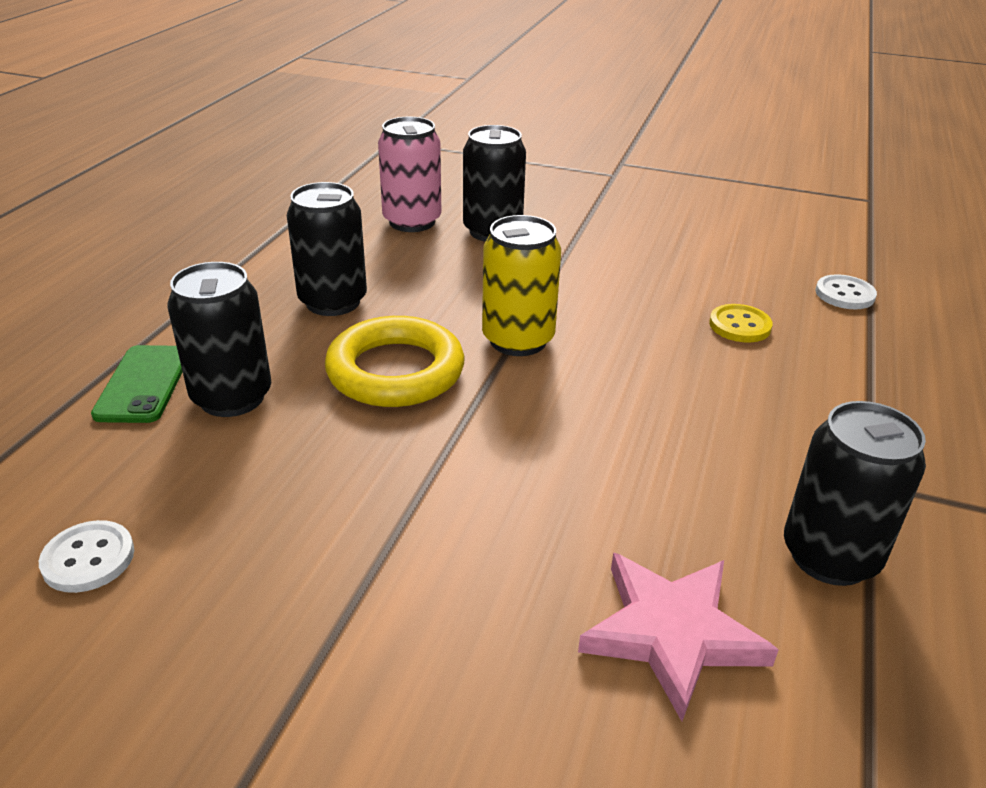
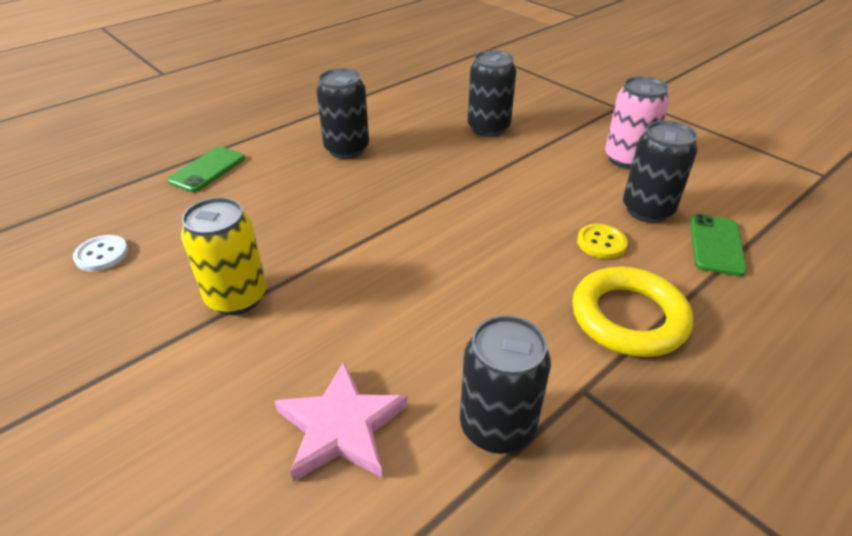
camera: 30 degrees right, 5 degrees up
(232, 397) = (242, 191): black can -> black can (647, 210)
(395, 371) = (341, 203): yellow ring -> yellow ring (628, 317)
(412, 222) = (442, 109): pink can -> pink can (627, 159)
(518, 340) = (433, 206): yellow can -> yellow can (237, 297)
(844, 294) = (716, 245): white button -> green phone

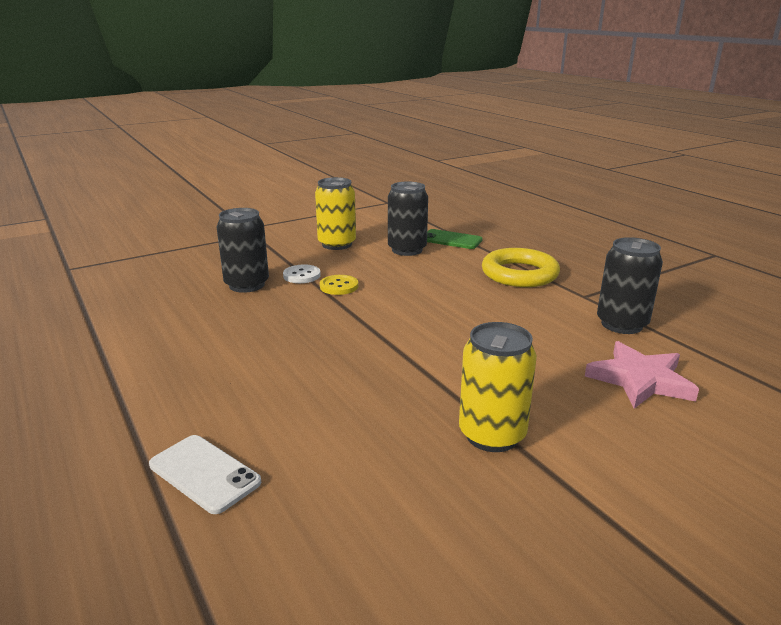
camera: 80 degrees left, 15 degrees down
(102, 255) = (390, 566): white button -> white button (302, 275)
(207, 169) = (204, 473): green phone -> white phone
(347, 149) = (230, 361): black can -> none
(601, 243) = (441, 269): yellow button -> yellow button (339, 286)
(627, 159) = (337, 244): pink can -> yellow can

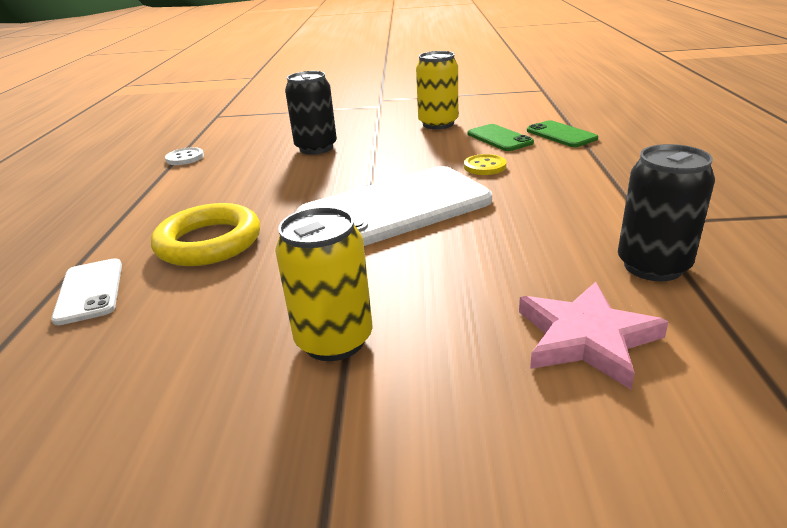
camera: 35 degrees right, 5 degrees up
(302, 275) = (370, 147): white button -> white button (185, 158)
(339, 286) = (388, 162): yellow button -> yellow button (484, 166)
(400, 325) = (395, 209): none -> white phone
(407, 250) = (499, 138): black can -> green phone
(519, 274) = (594, 182): yellow ring -> yellow ring (209, 242)

